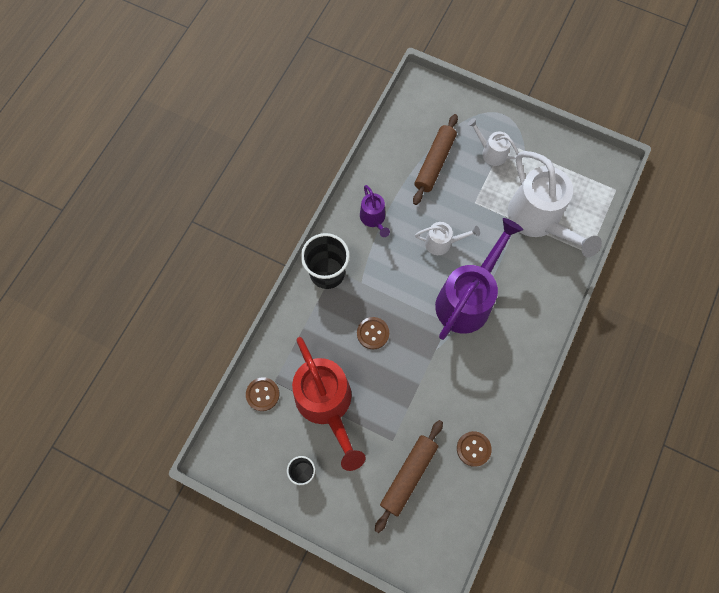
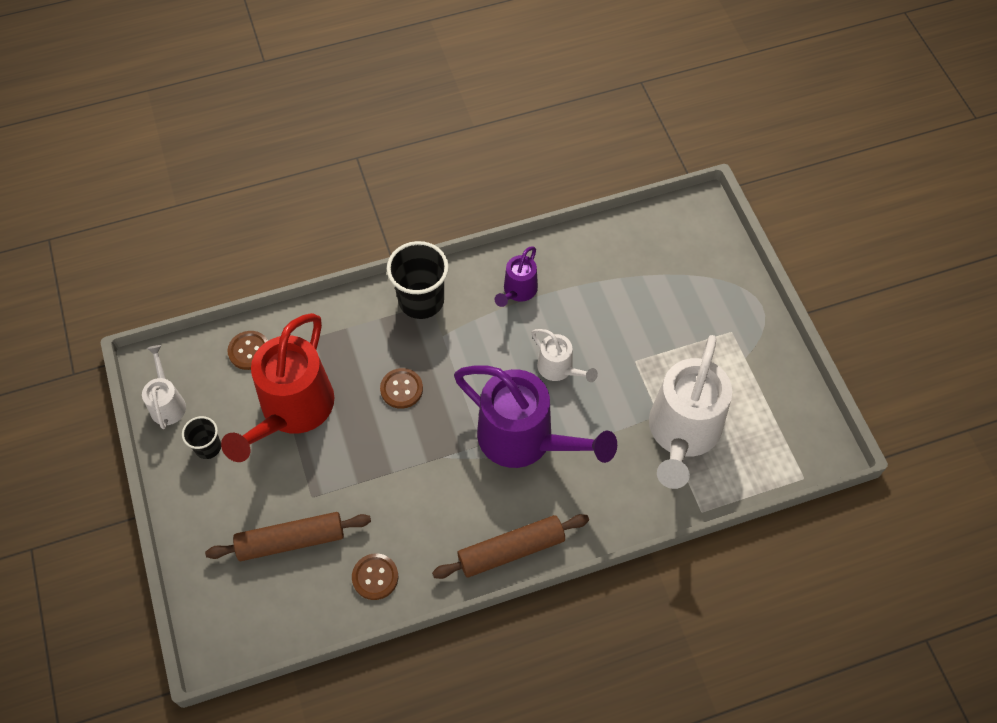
camera: 45 degrees right, 10 degrees down
(434, 163) = (636, 291): brown rolling pin -> brown rolling pin (511, 550)
(467, 298) = (526, 440): purple watering can -> purple watering can turned 45 degrees clockwise
(490, 152) = (705, 329): white watering can -> white watering can (167, 402)

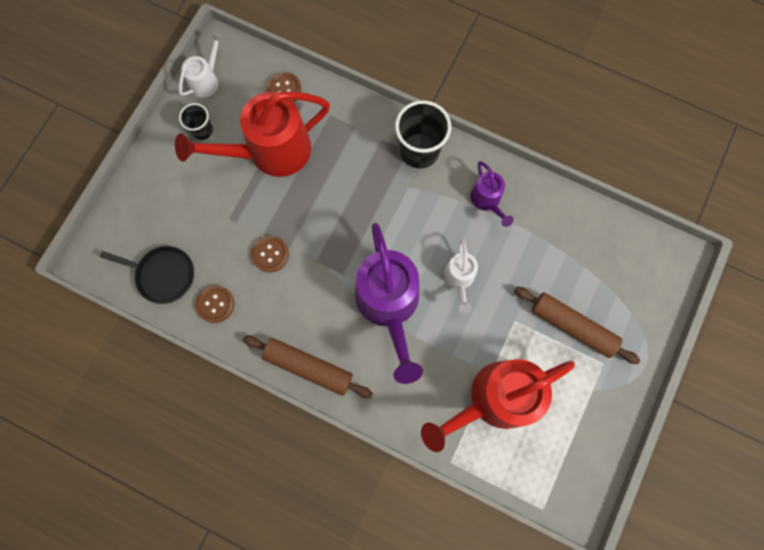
camera: 45 degrees right, 15 degrees up
(291, 540) = (191, 234): brown rolling pin -> brown rolling pin (572, 326)
(300, 598) = (163, 275): none -> black pan
(401, 389) = (348, 199): brown button -> brown button (270, 254)
(518, 291) = (487, 201): purple watering can -> purple watering can turned 90 degrees counterclockwise
(682, 434) = (493, 400): white watering can -> red watering can

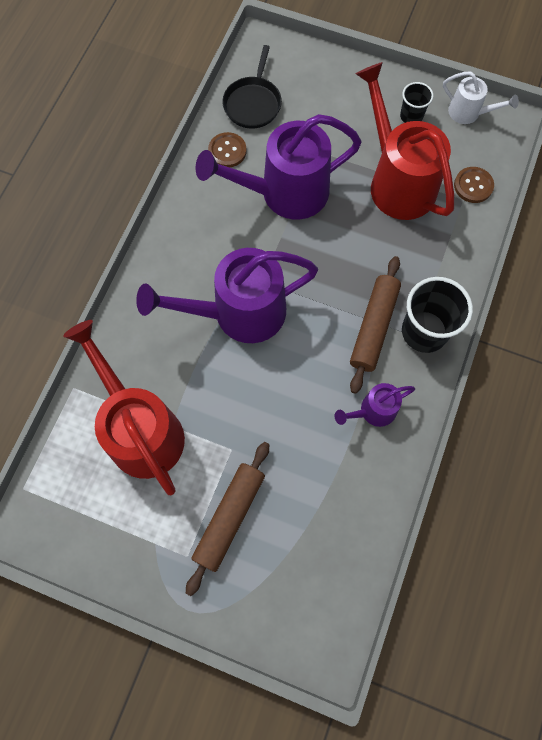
camera: 85 degrees right, 5 degrees down
(270, 254) = (284, 193): brown button -> purple watering can
(308, 367) = (168, 241): brown rolling pin -> brown rolling pin (374, 327)
(459, 279) = (274, 385): white watering can -> none

